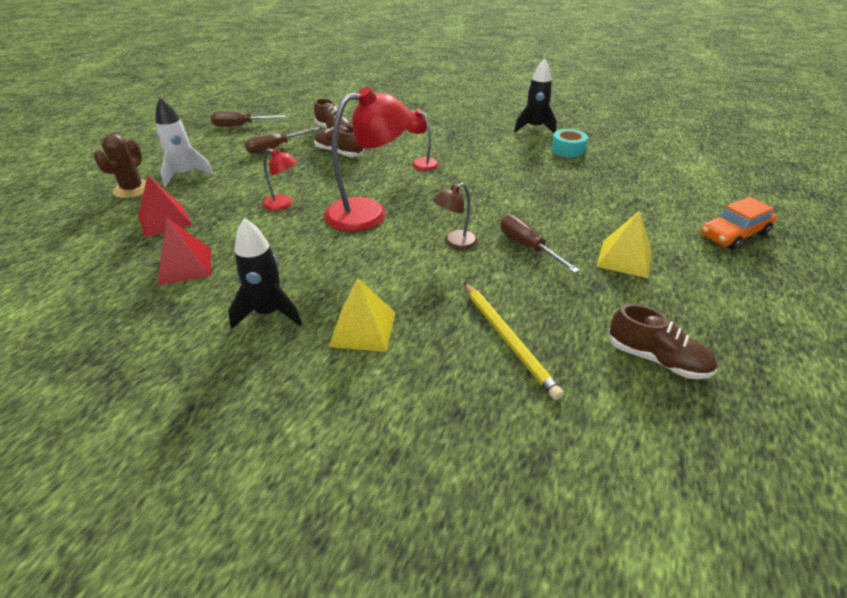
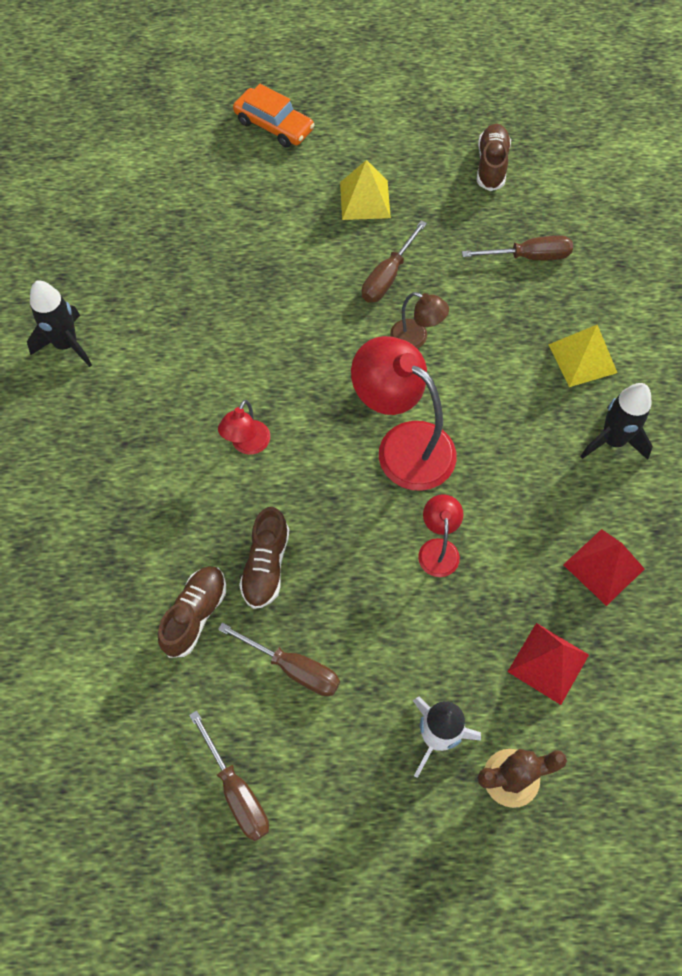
camera: 115 degrees left, 25 degrees up
(508, 339) = (529, 256): yellow pencil -> brown screwdriver
(567, 150) = (129, 290): turquoise tape -> none

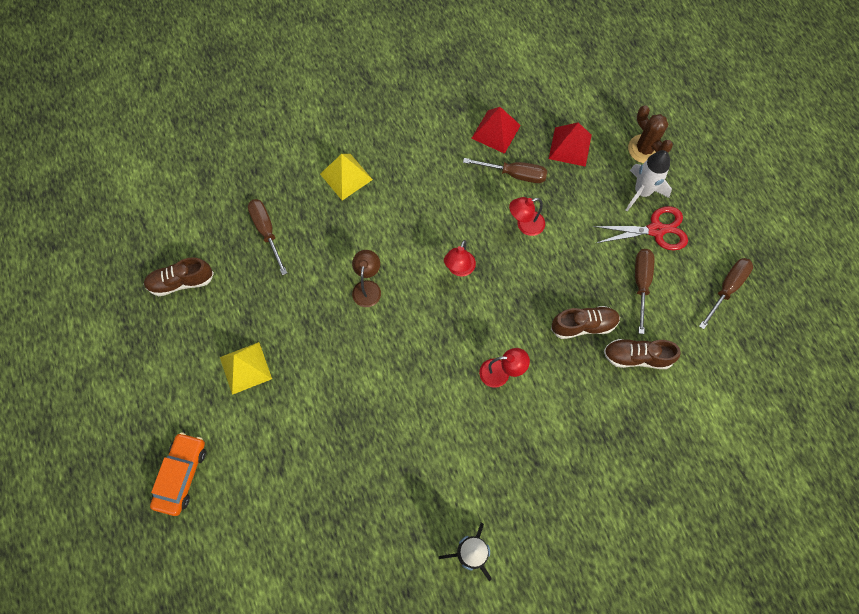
camera: 110 degrees left, 5 degrees up
(367, 729) = (656, 230): none -> red scissors
(388, 276) = (318, 325): brown screwdriver -> brown screwdriver (514, 174)
(403, 445) = (459, 269): red lamp -> red lamp, size x0.51
(612, 440) = (404, 145): black rocket -> none

